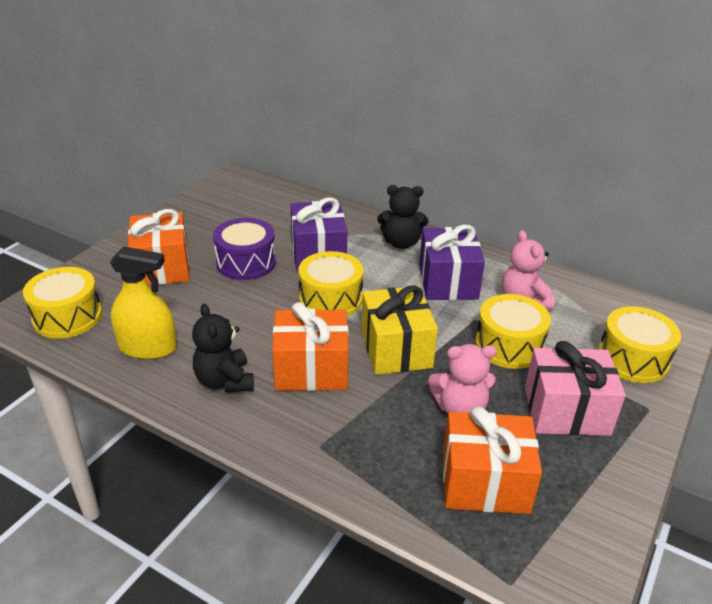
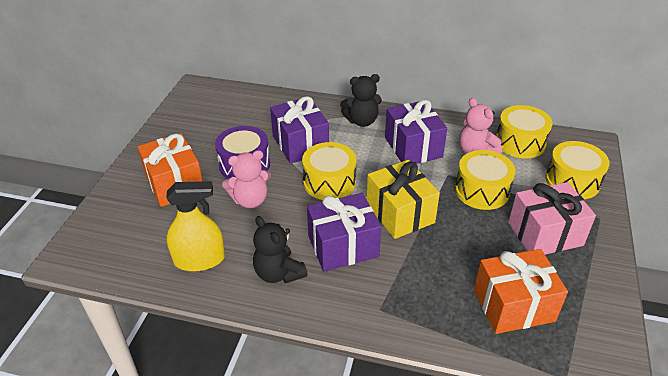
camera: 15 degrees left, 5 degrees up
(67, 317) = (114, 248): yellow drum -> yellow drum (520, 142)
(311, 369) = (343, 246): orange gift -> purple gift
(460, 408) = (470, 251): pink teddy bear -> pink teddy bear (250, 200)

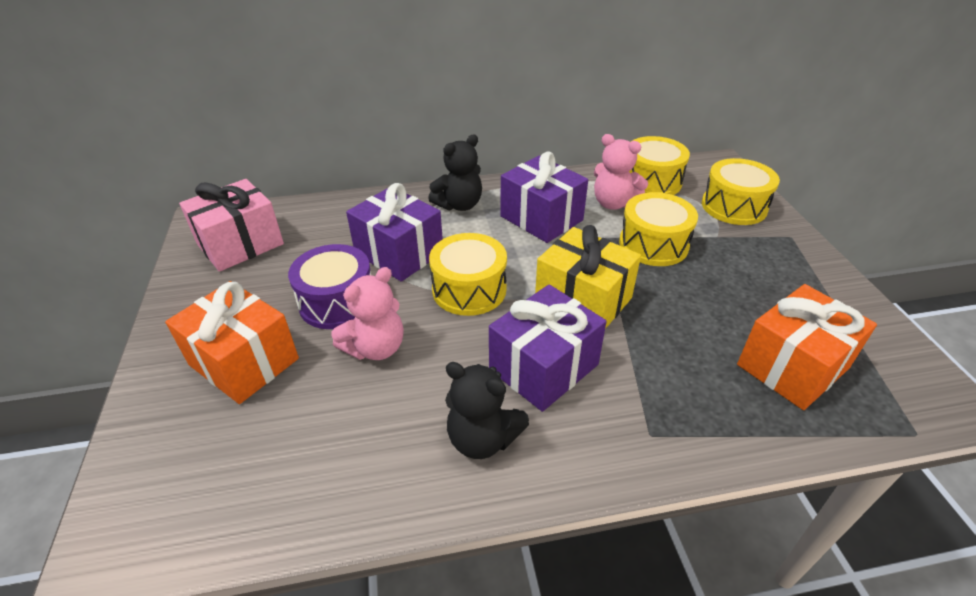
camera: 25 degrees left, 0 degrees up
(199, 259) = (350, 464): yellow spray bottle -> none
(545, 234) = (755, 271): pink gift -> pink gift (240, 244)

